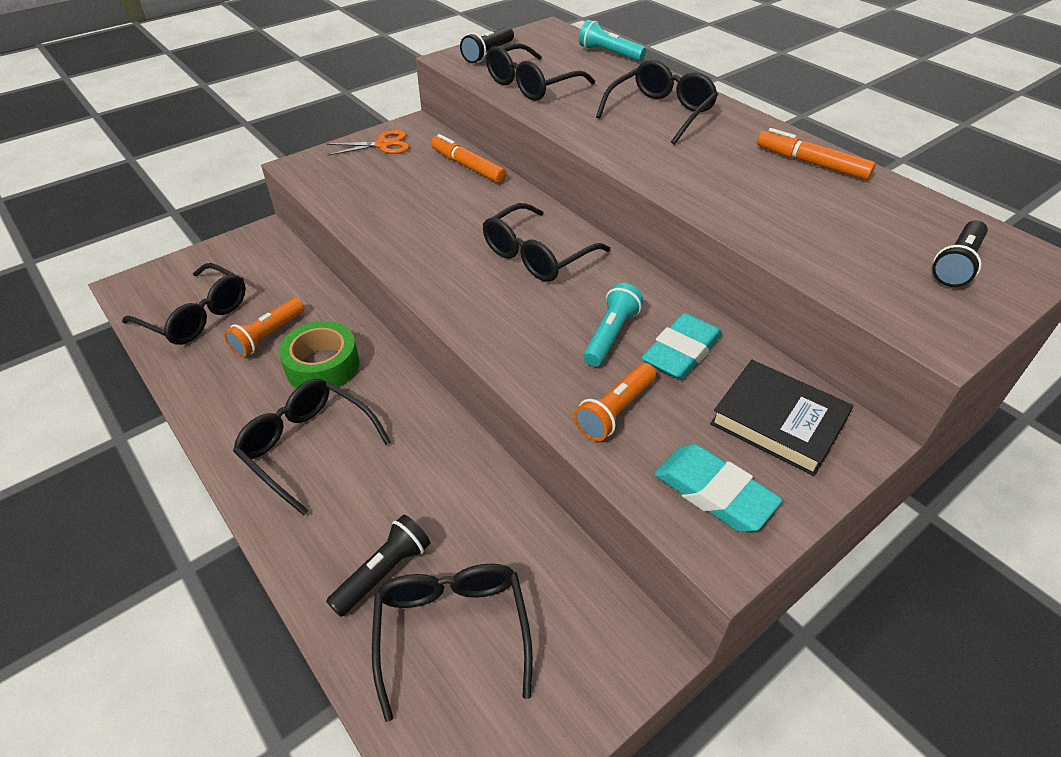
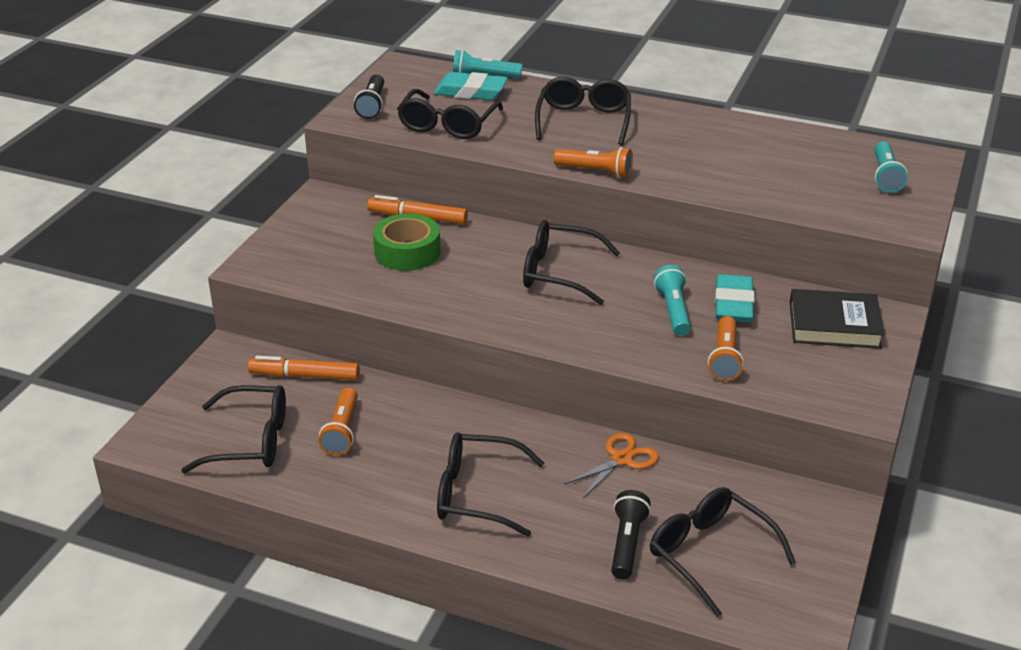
camera: 30 degrees left, 10 degrees down
(322, 365) = (421, 434): green tape -> green tape (407, 252)
(383, 145) = (312, 222): orange scissors -> orange scissors (621, 459)
(536, 255) = (558, 273): black glasses -> black glasses turned 90 degrees clockwise
(621, 162) = (595, 172): none -> orange flashlight
(714, 493) = (831, 381): turquoise eraser -> turquoise eraser (470, 92)
(811, 163) = (735, 131): orange marker -> orange marker (304, 376)
(956, 264) = (885, 176): black flashlight -> turquoise flashlight

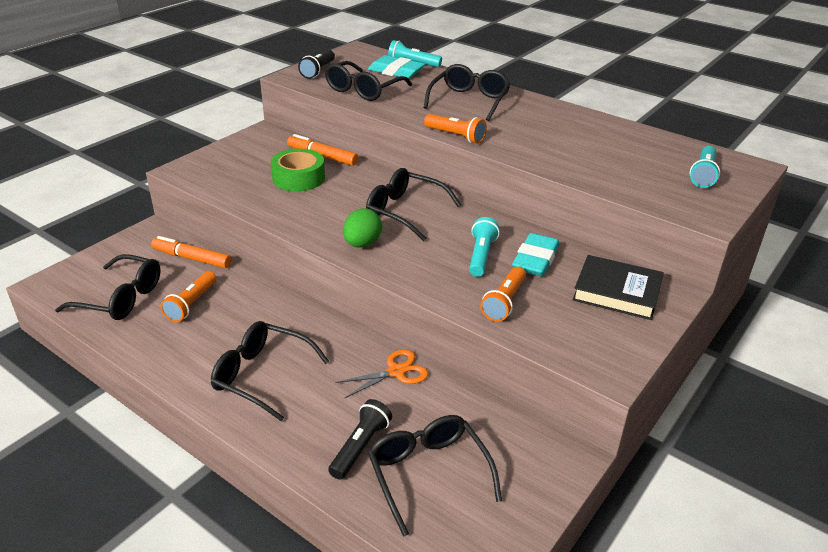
camera: 15 degrees right, 0 degrees up
(534, 321) = (362, 244): none -> green egg

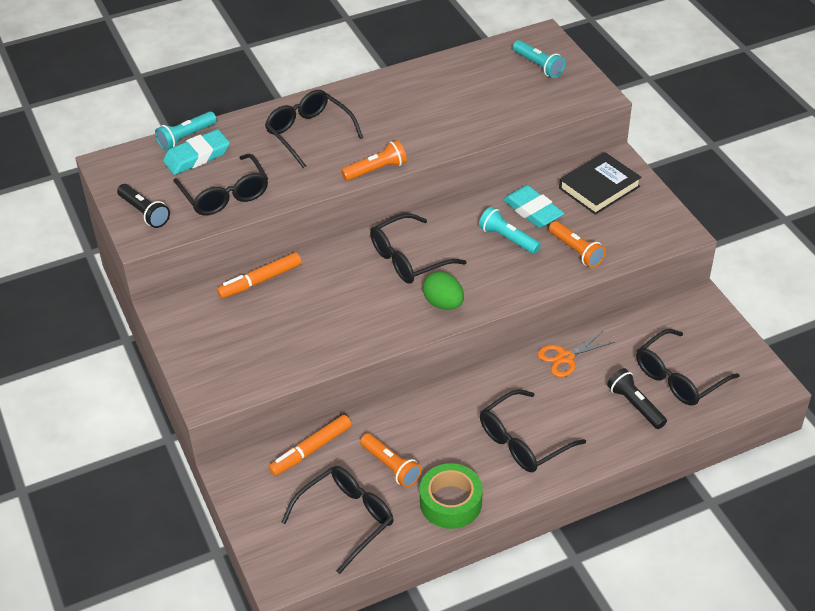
camera: 60 degrees left, 10 degrees up
(298, 178) = (294, 311): green tape -> green tape (450, 502)
(396, 372) = (565, 357): orange scissors -> orange scissors turned 120 degrees counterclockwise
(428, 473) = (678, 377): black glasses -> black glasses turned 45 degrees counterclockwise

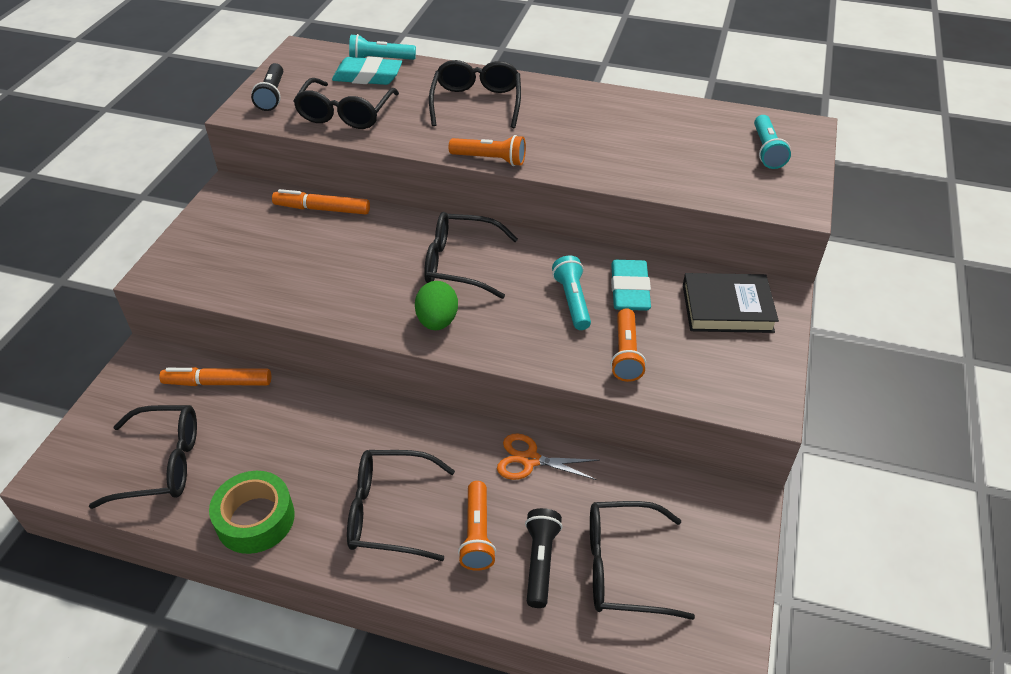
camera: 40 degrees right, 0 degrees up
(391, 466) = (254, 445): orange flashlight -> orange flashlight (477, 534)

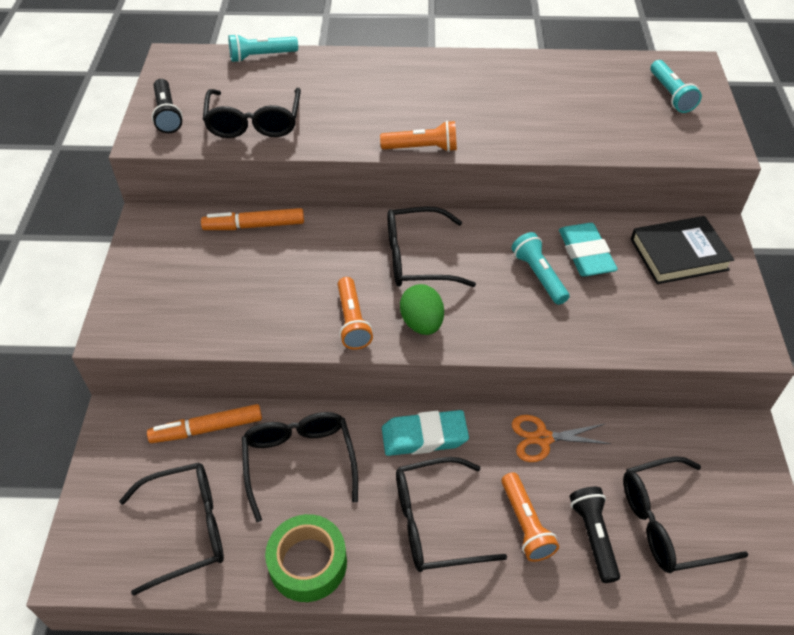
camera: 15 degrees left, 5 degrees up
(367, 76) = (257, 77): turquoise eraser -> turquoise eraser (424, 436)
(476, 102) = (380, 89): black glasses -> black glasses (299, 461)
(626, 354) = (610, 319): orange flashlight -> orange flashlight (352, 321)

